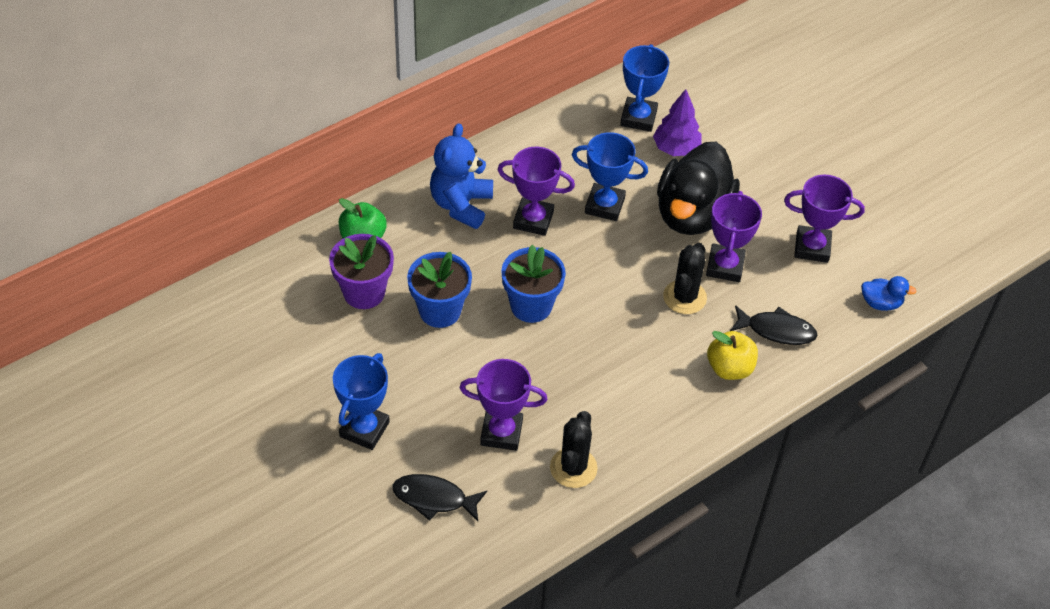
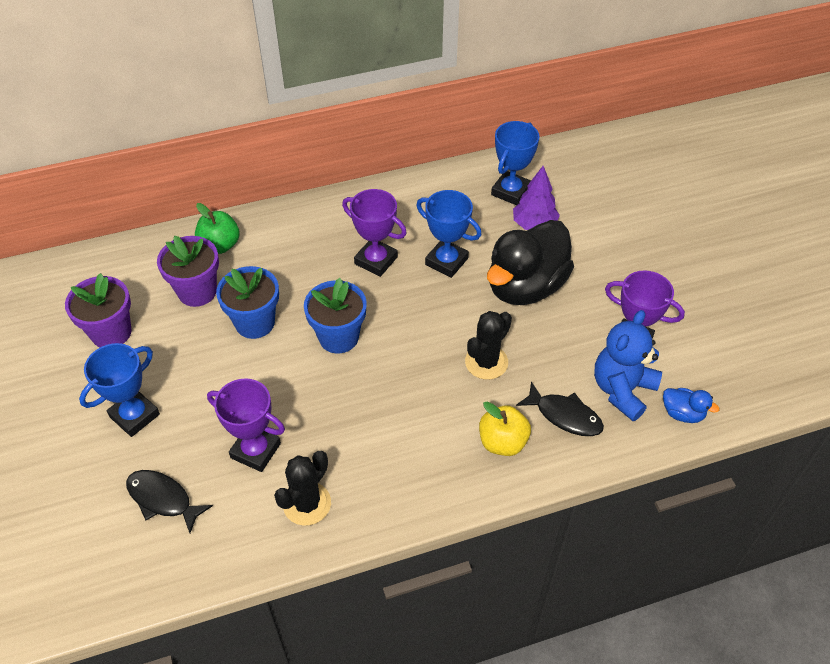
camera: 20 degrees right, 0 degrees up
(295, 354) = (111, 333): none -> purple flower pot
(461, 205) = (318, 234): blue teddy bear -> blue teddy bear (622, 390)
(725, 266) = (537, 342): purple trophy -> none

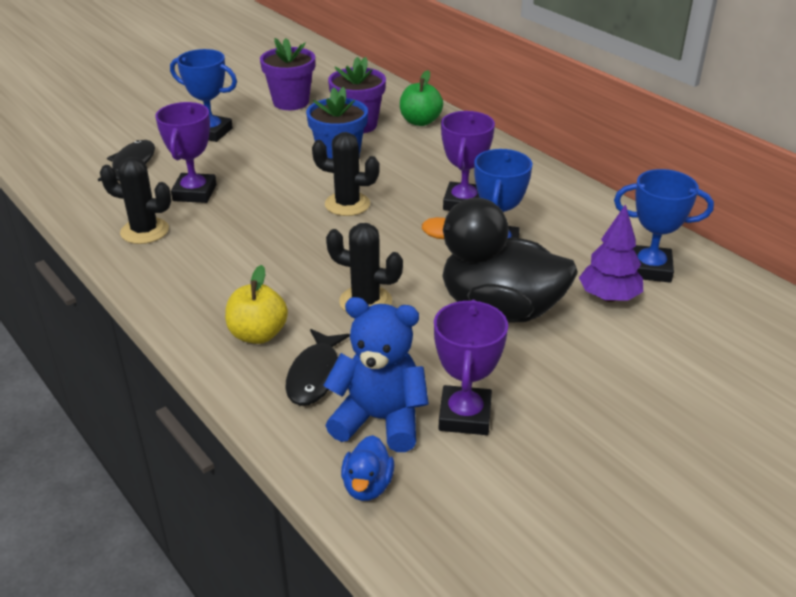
camera: 70 degrees right, 15 degrees down
(338, 337) = (347, 204): blue flower pot -> black cactus

